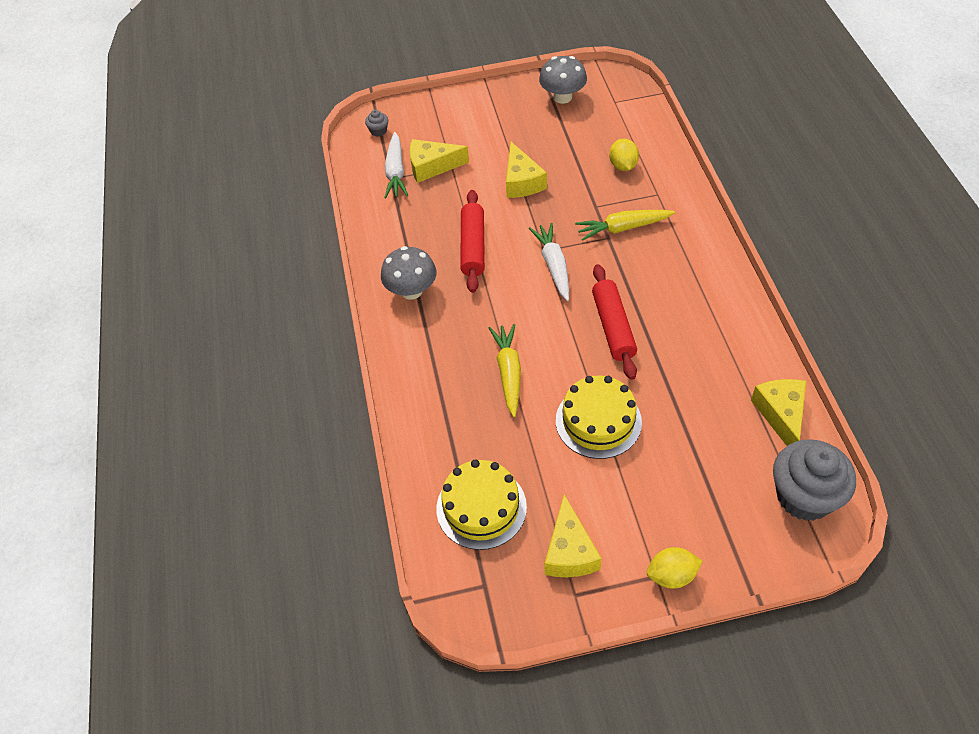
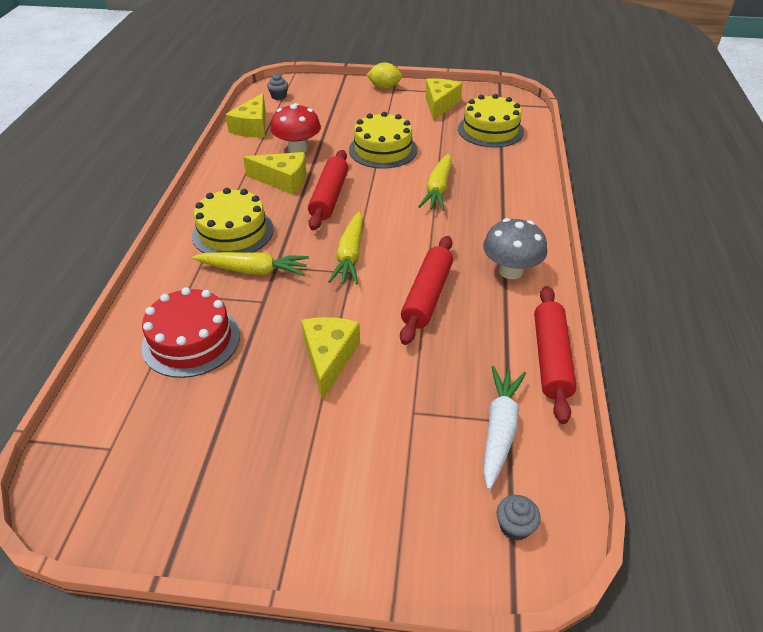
camera: 165 degrees left, 10 degrees down
(369, 225) = (551, 358): none -> red rolling pin
(432, 166) = (442, 421): yellow cheese -> yellow cheese (283, 180)
(553, 265) = (350, 255): white carrot -> yellow carrot
(562, 97) = (176, 488): grey mushroom -> none
(623, 166) = (191, 340): yellow lemon -> red cake
(671, 258) = (233, 232): none -> yellow cake
(696, 391) = (297, 149): none -> red mushroom
(804, 496) = (279, 96): grey cupcake -> grey cupcake, size x0.41

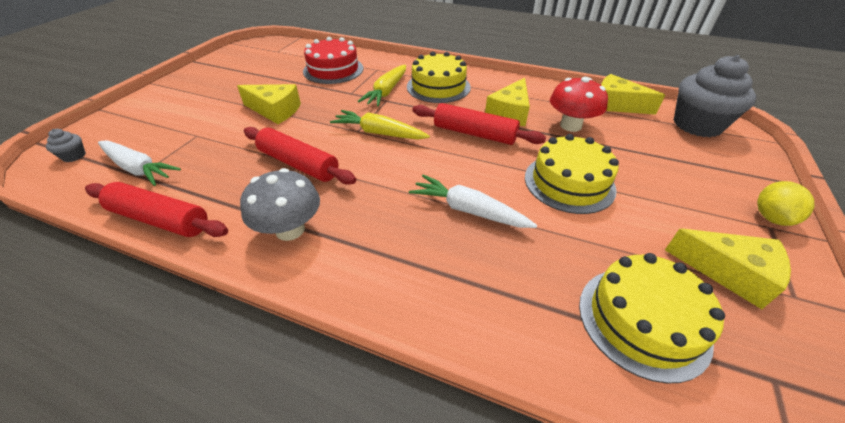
camera: 105 degrees right, 0 degrees up
(279, 96) = (697, 125): grey cupcake -> grey cupcake, size x2.46
(438, 189) = (468, 210): yellow carrot -> white carrot

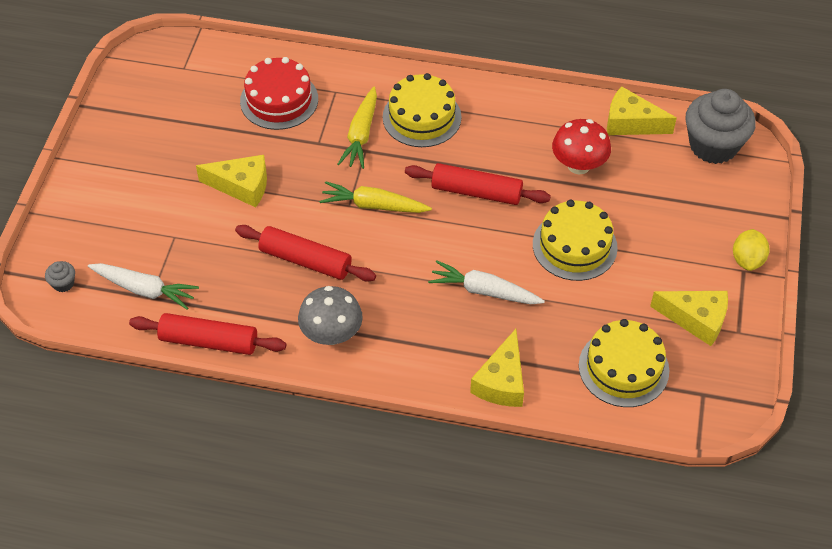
camera: 10 degrees left, 10 degrees up
(510, 113) = (511, 153): yellow cheese -> yellow cheese (502, 381)

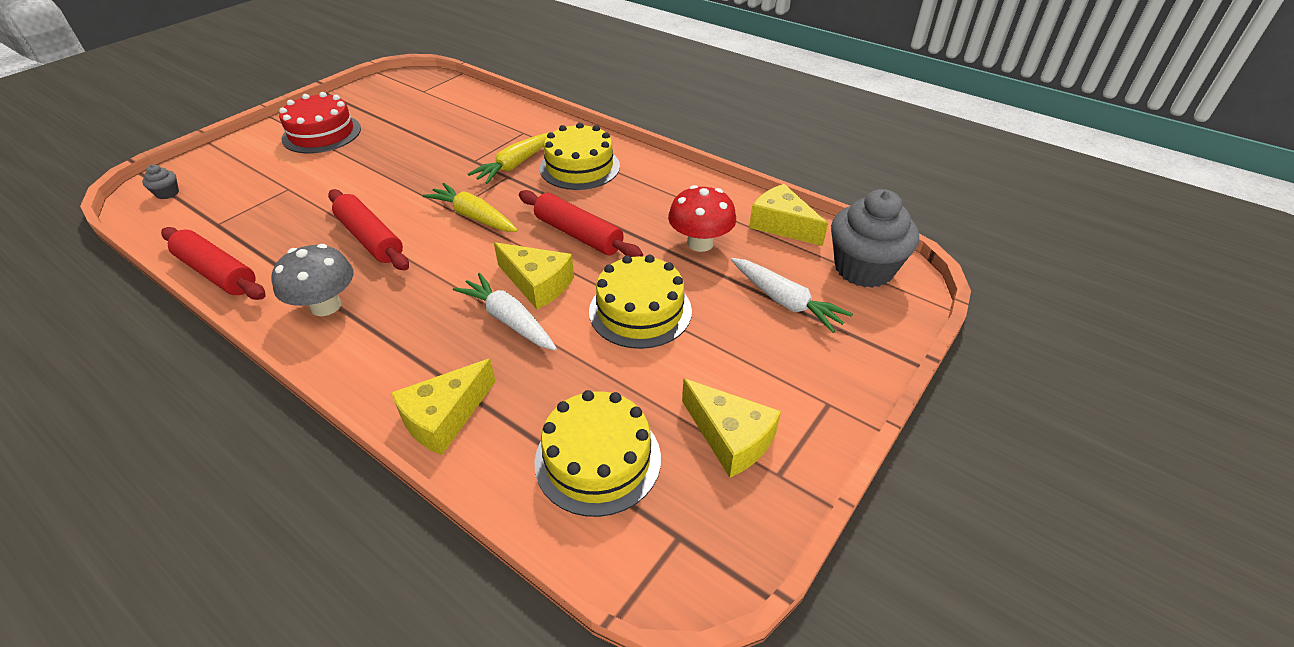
camera: 25 degrees right, 10 degrees down
(144, 289) = (219, 217): white carrot -> white carrot (785, 301)
(242, 186) = (380, 171): yellow cheese -> yellow cheese (537, 284)
(279, 100) = (472, 126): red cake -> red cake (321, 133)
(747, 260) = (840, 393): yellow lemon -> none

